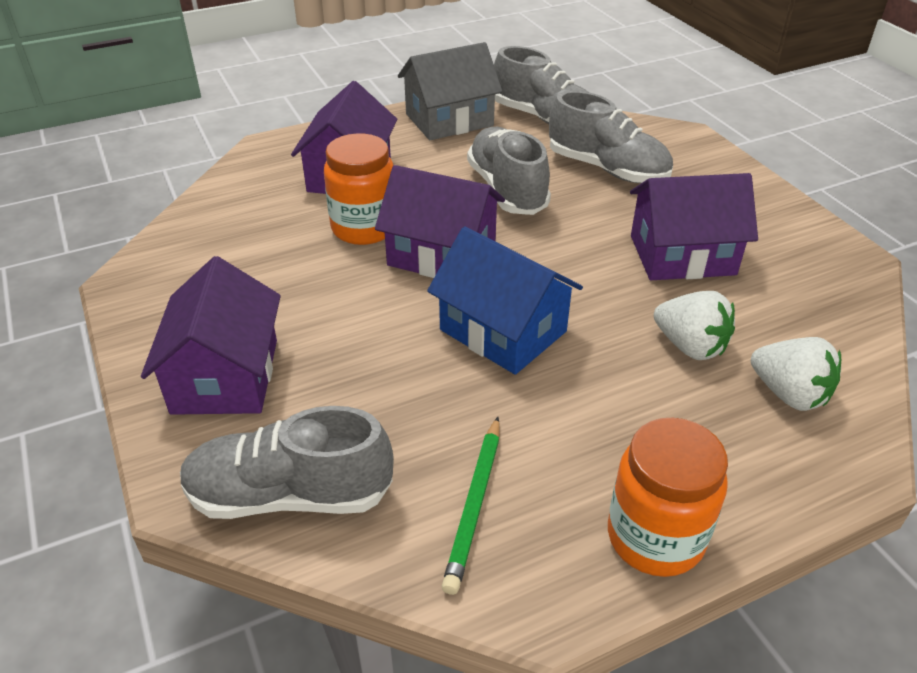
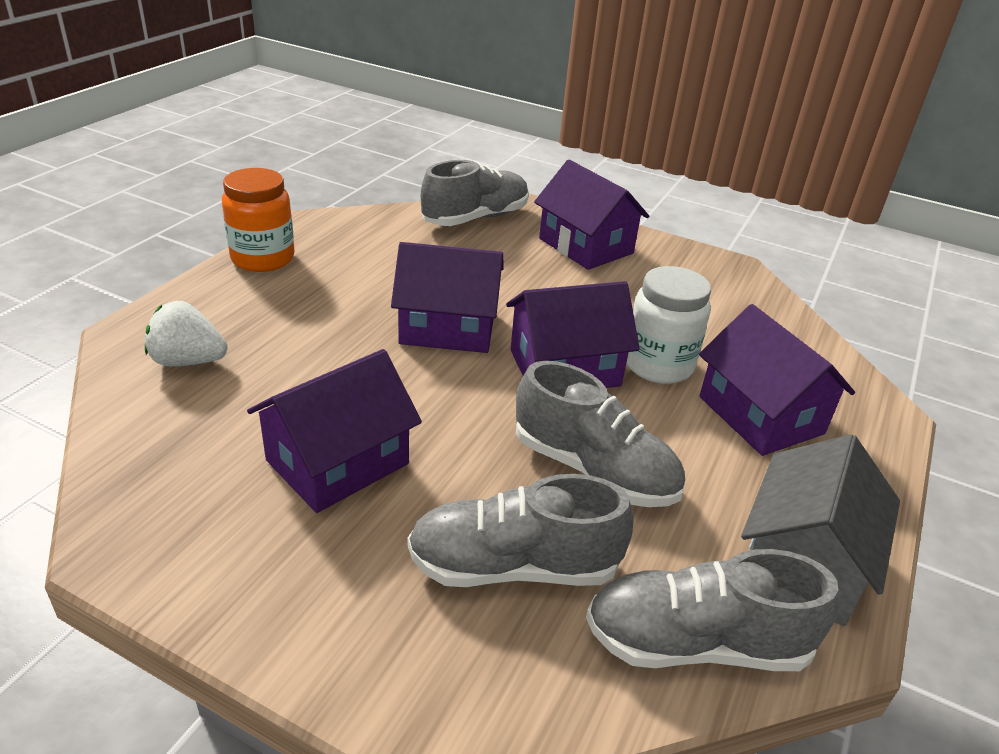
camera: 140 degrees right, 5 degrees down
(364, 228) = (658, 365): orange jar -> white jar
(474, 505) = (376, 241): green pencil -> none
(503, 330) = (448, 327): blue house -> purple house
(690, 346) = (287, 369): white strawberry -> none

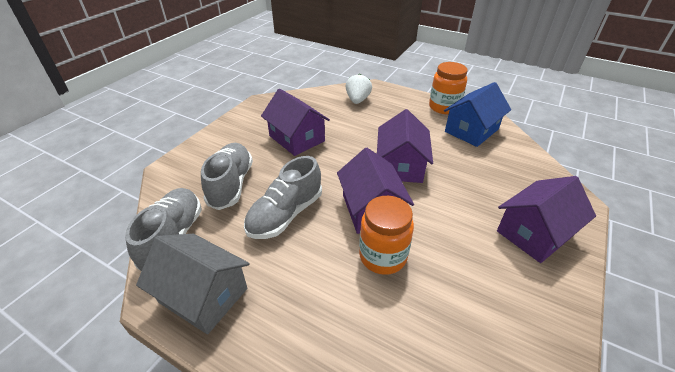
camera: 95 degrees right, 5 degrees up
(350, 245) = (471, 130): none -> blue house
(475, 218) = (539, 177): grey shoe -> none
(658, 365) = (382, 256): white jar -> orange jar
(760, 415) = (332, 307): purple house -> none

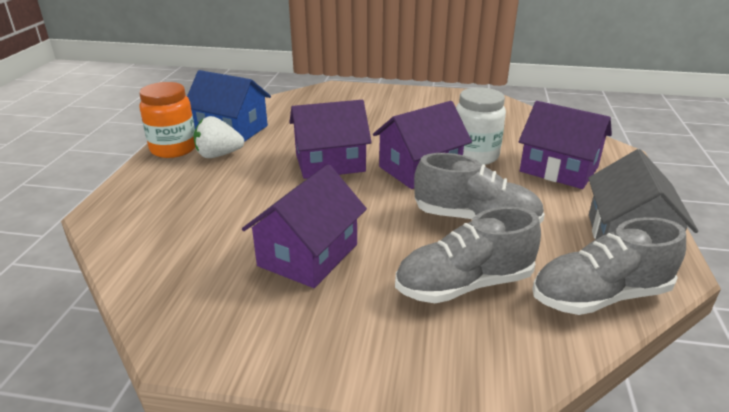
camera: 110 degrees left, 10 degrees down
(357, 100) = (159, 220): white strawberry -> white strawberry (218, 155)
(382, 256) = (475, 156): orange jar -> white jar
(534, 233) = (387, 102): purple house -> purple house (559, 169)

